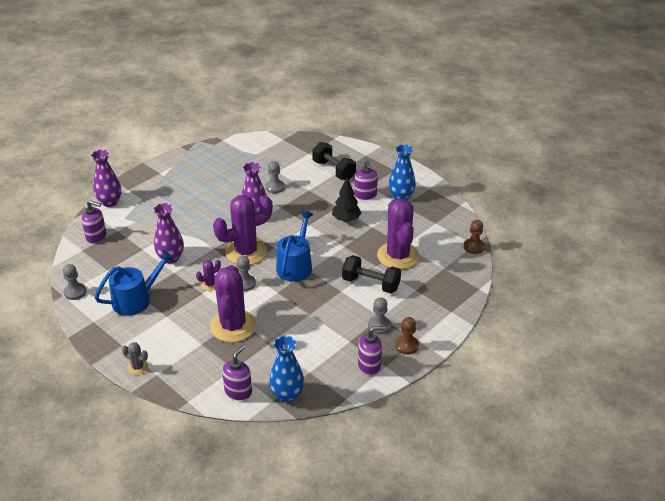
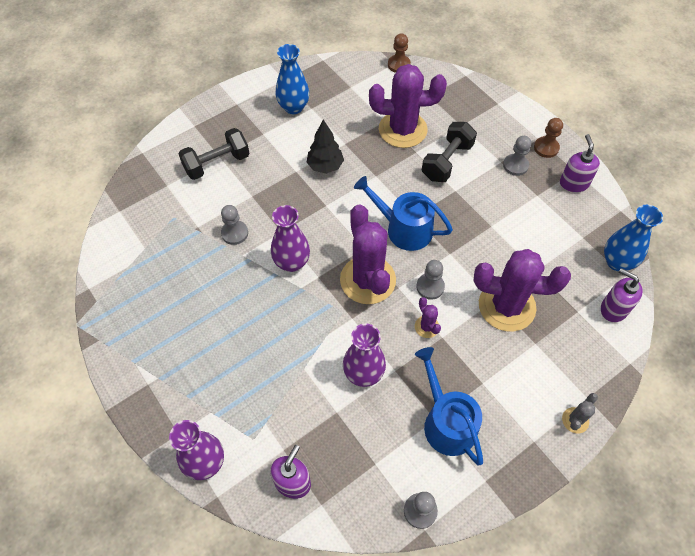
camera: 80 degrees left, 20 degrees up
(365, 195) = (281, 140): purple soap dispenser -> none

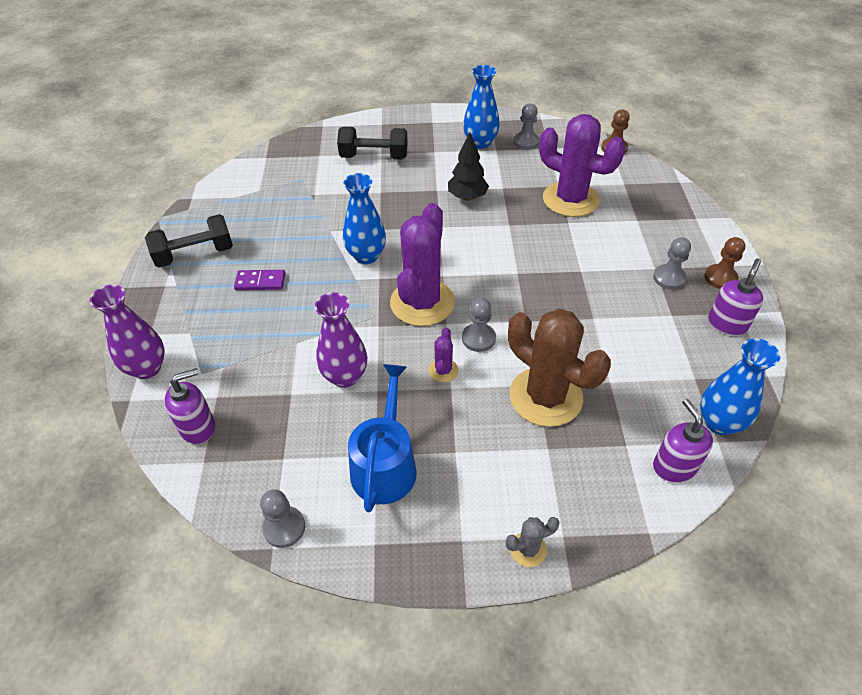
camera: 35 degrees right, 10 degrees down
(227, 334) = (260, 282): none -> purple domino
(234, 233) = (339, 212): grey pawn -> grey pawn (526, 142)
(292, 262) = (366, 256): purple vase -> blue vase
(404, 229) = (497, 278): blue watering can -> none
(447, 161) = (594, 243): black dumbbell -> black dumbbell (195, 254)
(506, 306) = (545, 397): purple cactus -> brown cactus

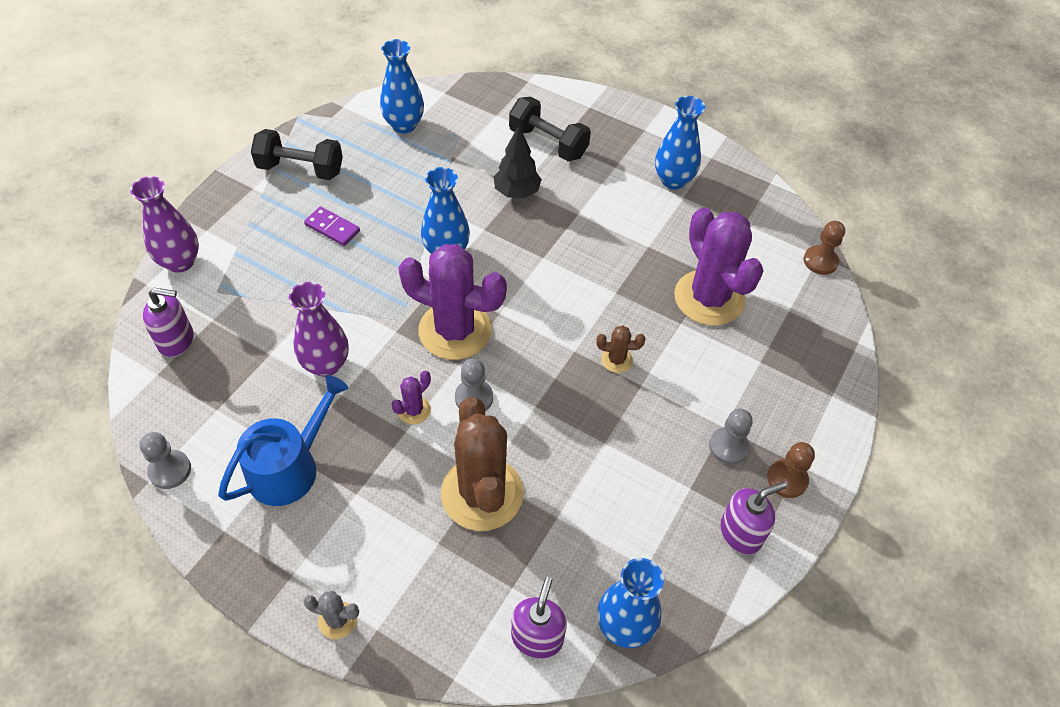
camera: 30 degrees right, 5 degrees up
(254, 190) = (404, 125): none -> blue vase
(422, 303) = (455, 330): purple cactus -> purple cactus turned 60 degrees clockwise
(467, 197) = (601, 238): black tree -> black tree (517, 192)
(526, 142) = (725, 204): grey pawn -> none
(550, 264) = (616, 360): none -> brown cactus

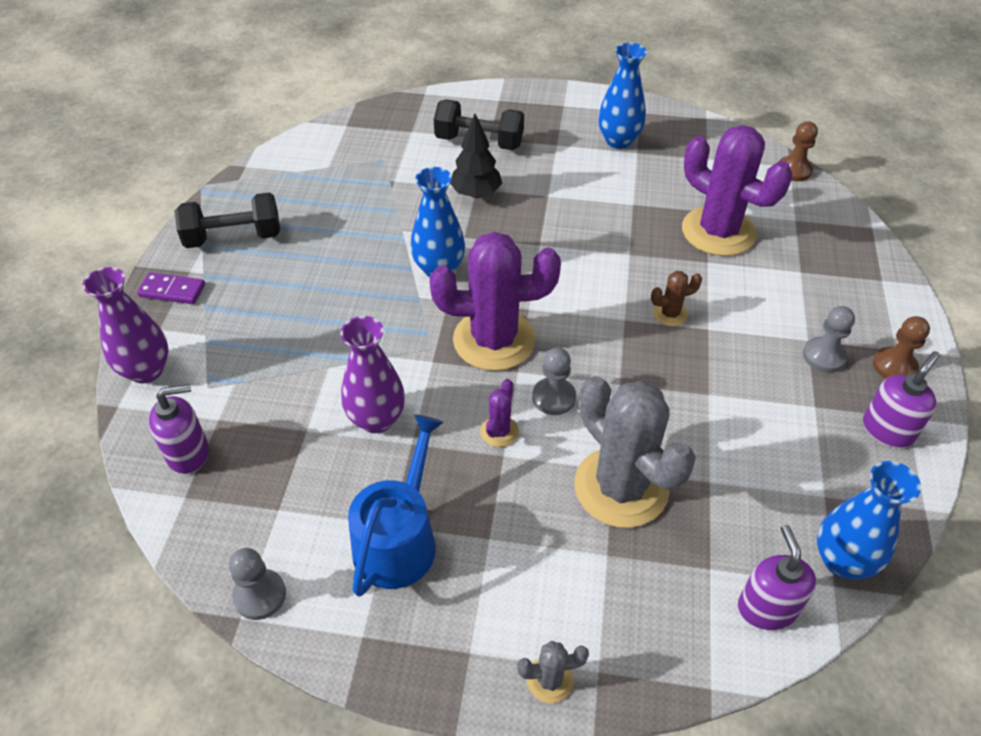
camera: 20 degrees left, 5 degrees down
(332, 228) = (303, 283): purple domino -> purple domino (172, 291)
(404, 125) = (322, 165): blue vase -> none
(482, 493) = (621, 487): brown cactus -> grey cactus

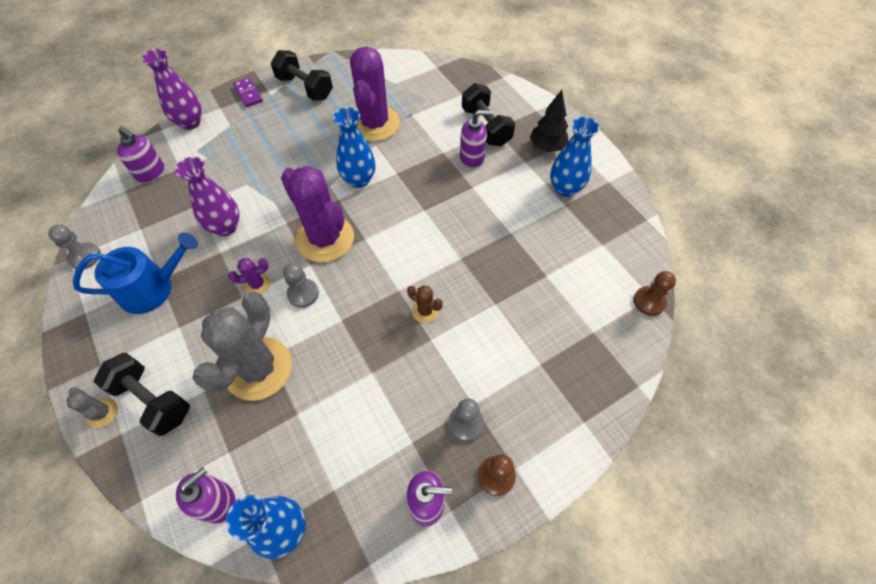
camera: 50 degrees right, 10 degrees up
(476, 194) = (438, 155): black tree -> black tree (547, 147)
(509, 174) = (472, 157): none -> purple soap dispenser
(577, 614) = (153, 400): none -> black dumbbell
(718, 231) = (531, 293): purple cactus -> purple cactus (374, 124)

